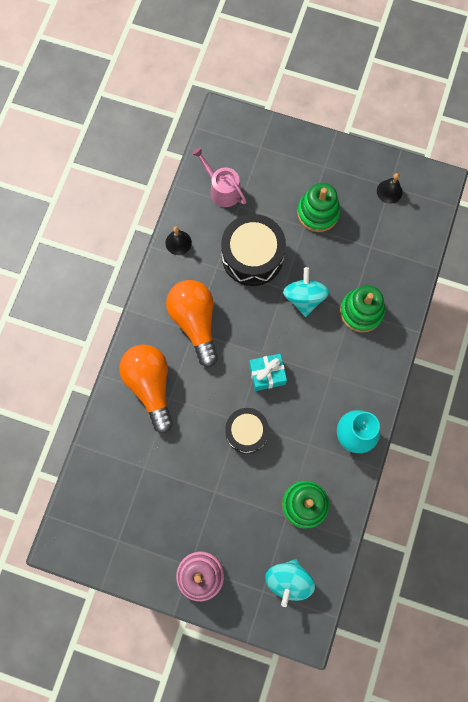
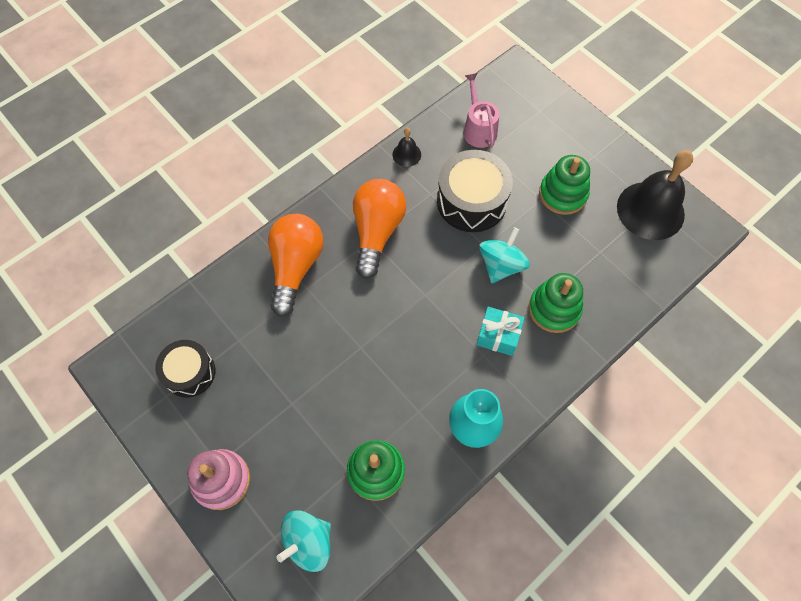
camera: 30 degrees right, 10 degrees down
(246, 432) = (361, 362): black drum -> black drum (190, 372)
(267, 374) = (417, 318): turquoise gift -> turquoise gift (498, 335)
(389, 191) = (650, 210): black bell -> black bell, size x2.23

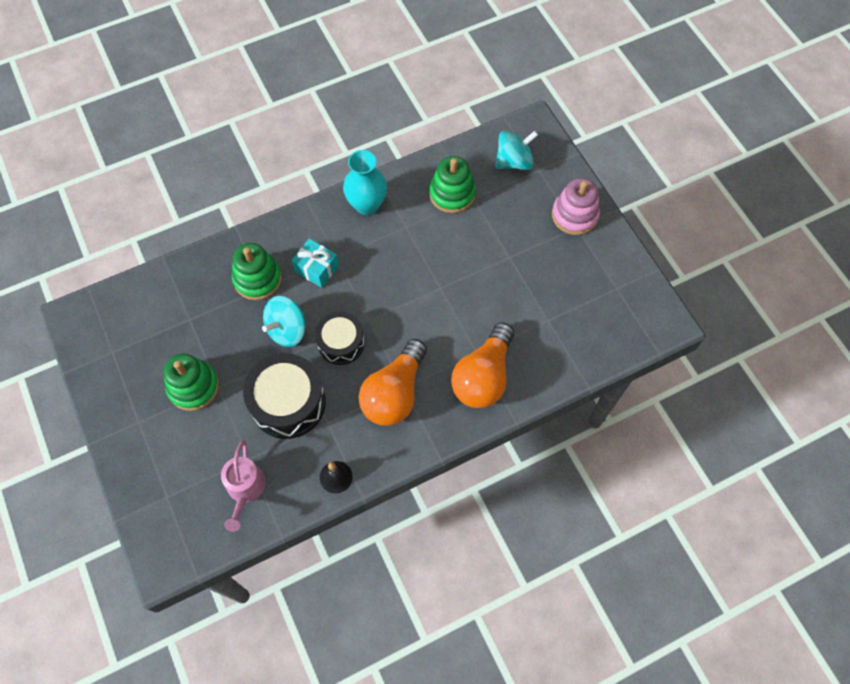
camera: 165 degrees left, 0 degrees up
(190, 372) = (594, 302): black drum -> black drum (341, 343)
(650, 210) = (118, 348): black bell -> none

